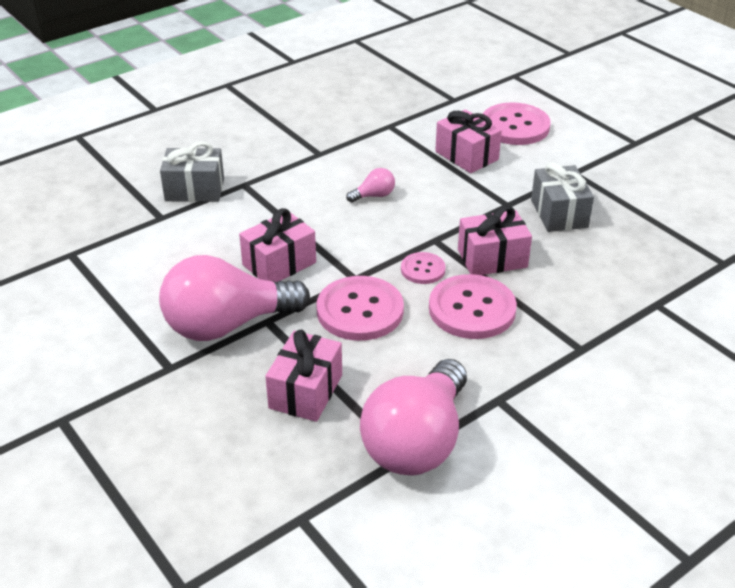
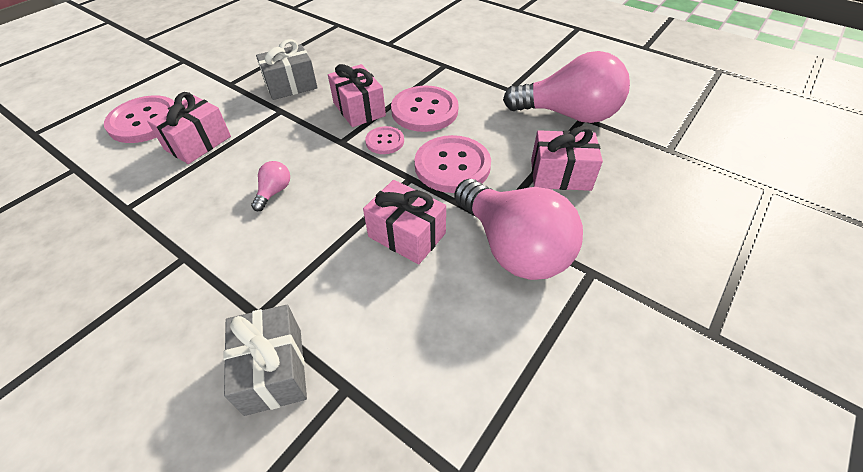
camera: 105 degrees left, 10 degrees up
(374, 196) = (274, 192): pink light bulb -> pink light bulb turned 60 degrees clockwise

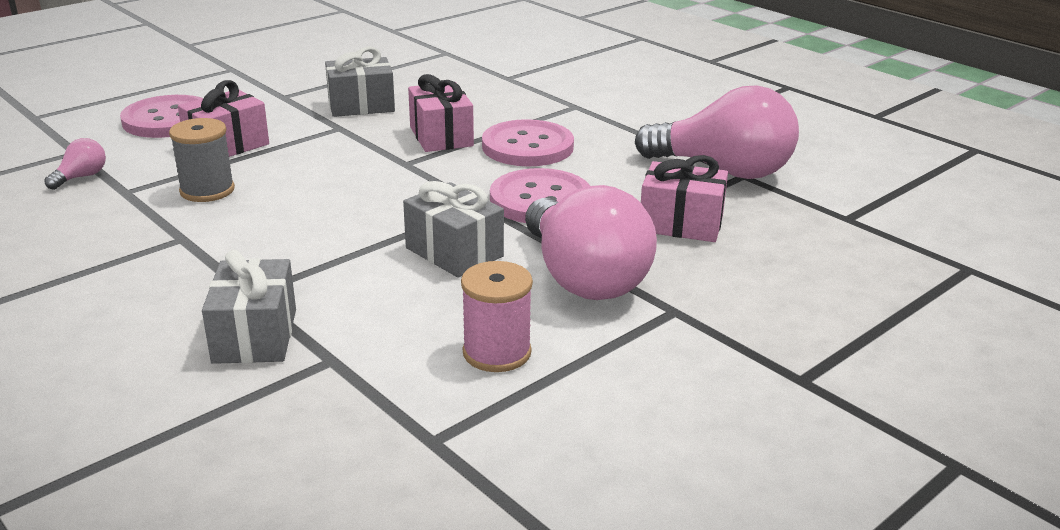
camera: 10 degrees right, 20 degrees down
(193, 196) = (207, 190): none -> grey spool
(274, 192) = (305, 198): pink light bulb -> pink light bulb (81, 177)
(385, 141) = (462, 169): pink button -> none
(407, 235) = (454, 252): pink gift -> grey gift
(477, 350) = (497, 352): none -> pink spool

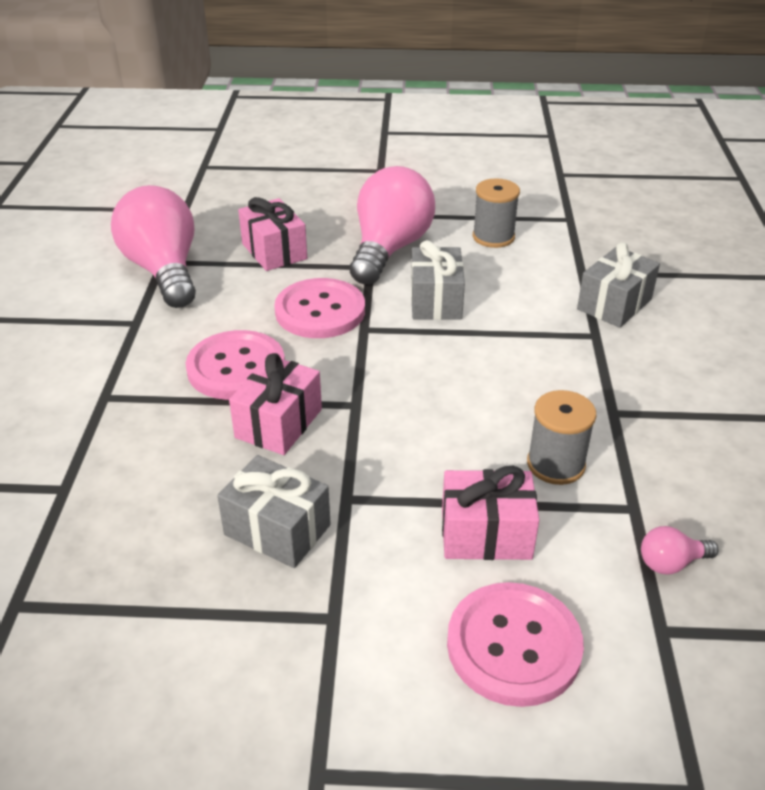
camera: 135 degrees left, 10 degrees up
(497, 352) = (493, 237): pink spool -> grey spool

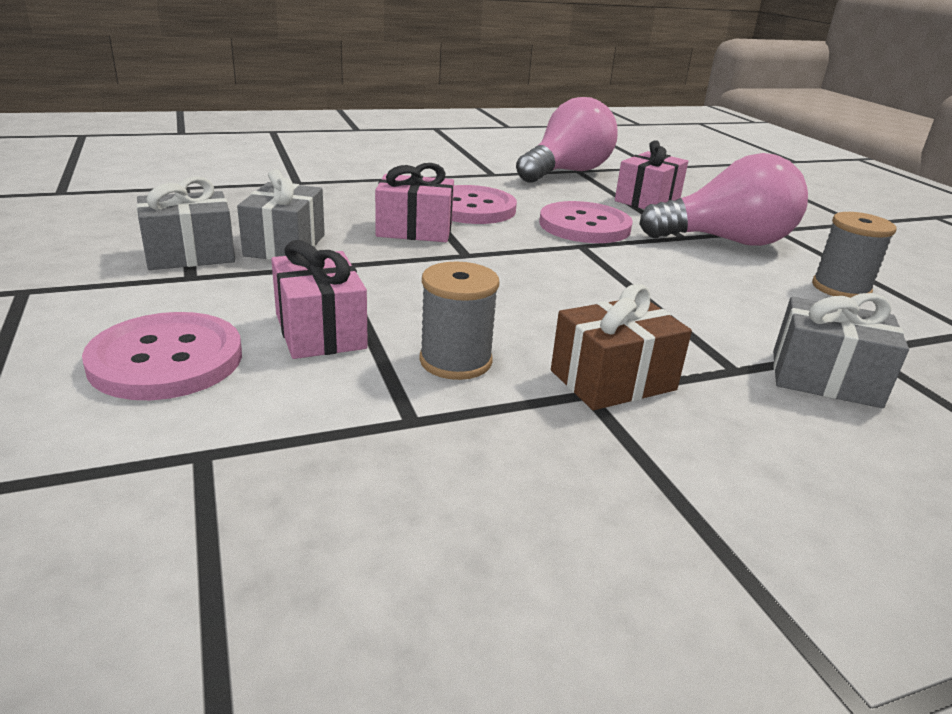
camera: 65 degrees right, 10 degrees down
(436, 301) = (670, 271): grey gift -> grey gift (190, 255)
(599, 394) = (612, 380): none -> brown gift
(671, 563) = (323, 455): pink light bulb -> none

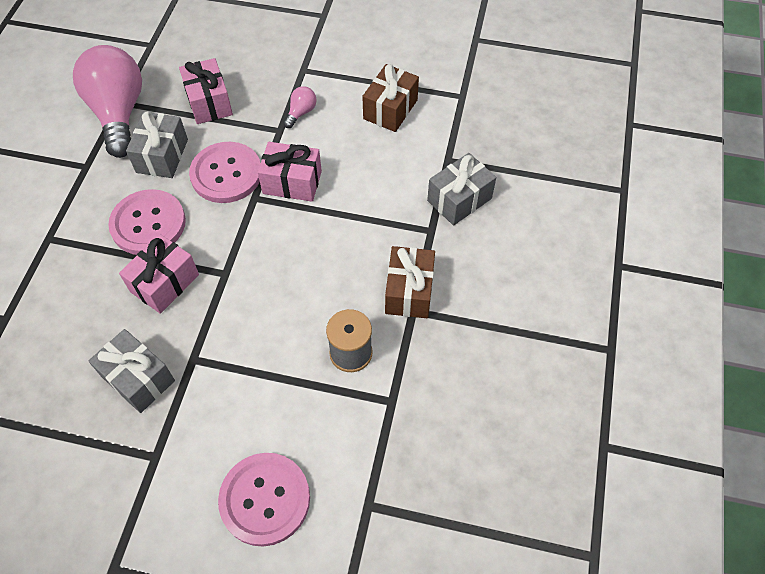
camera: 55 degrees left, 30 degrees up
(190, 255) = (116, 447): grey gift -> grey gift (162, 156)
(320, 331) = (279, 406): pink gift -> pink gift (292, 182)
(726, 241) = (301, 112): pink light bulb -> pink light bulb, size x0.40
(841, 288) = (390, 109): grey spool -> brown gift

